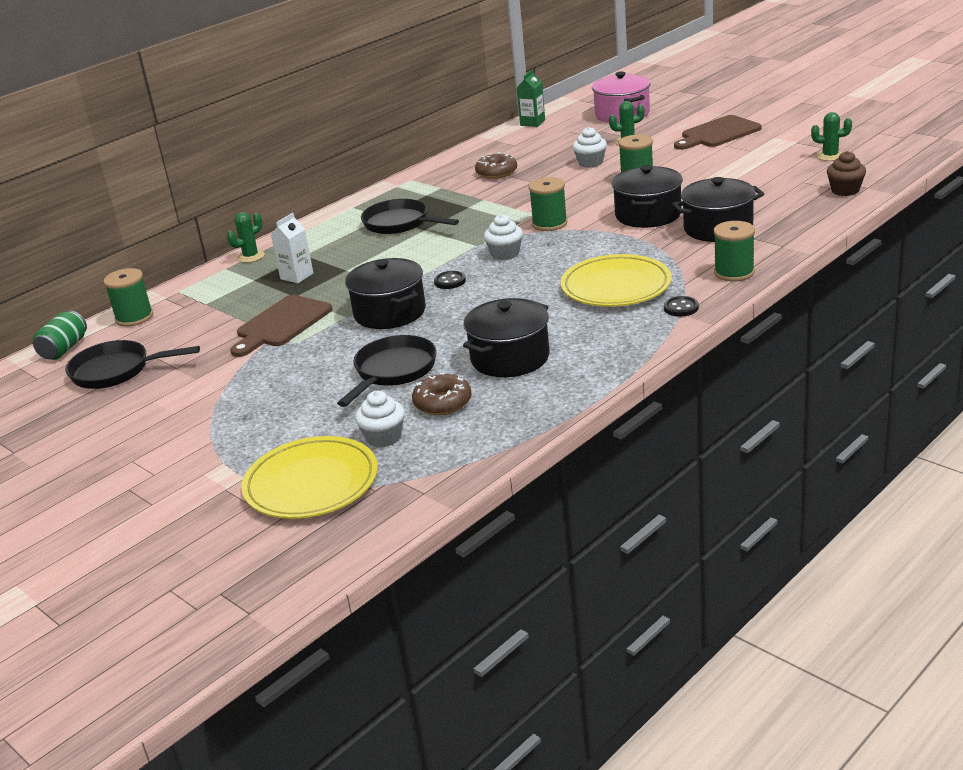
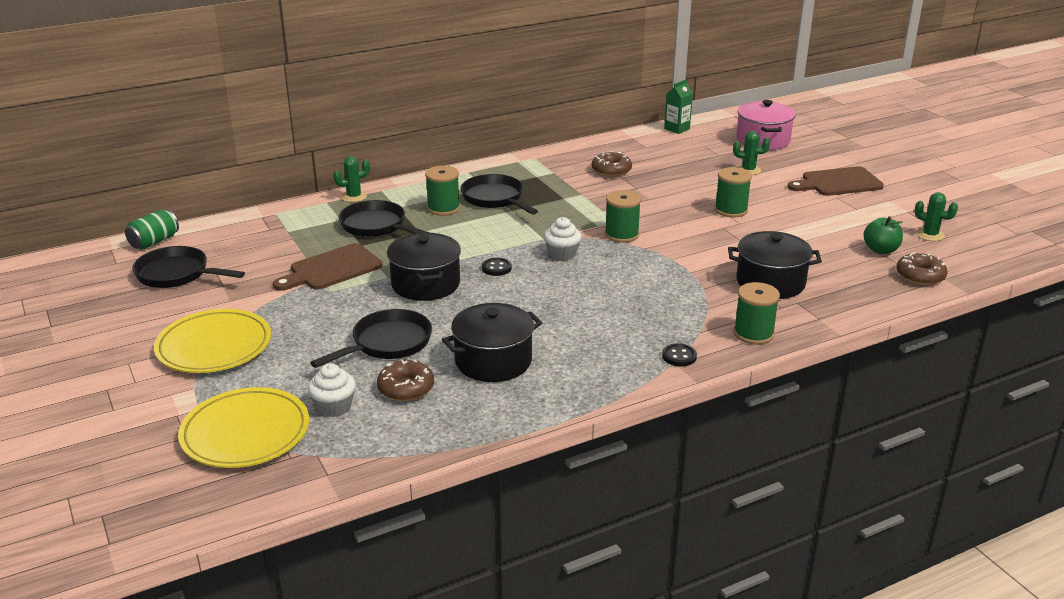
camera: 15 degrees right, 0 degrees up
(134, 317) = (226, 228): green spool -> green spool (443, 208)
(297, 276) = (376, 226): white carton -> black pan
(590, 163) = (700, 182): white cupcake -> none
(616, 286) = (635, 316): yellow plate -> yellow plate (214, 346)
(648, 215) = (715, 250): black pot -> none
(796, 178) = (880, 250): none -> green apple
(845, 190) = (920, 276): brown cupcake -> brown donut

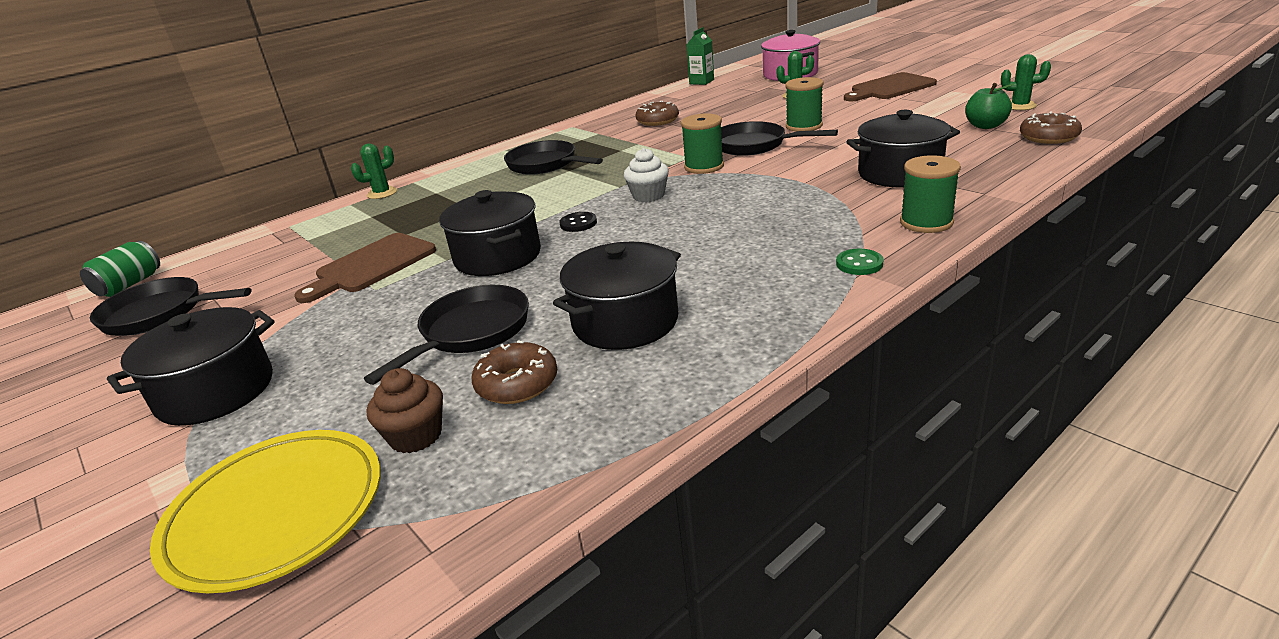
camera: 10 degrees left, 0 degrees up
(214, 346) = (216, 392): yellow plate -> black pot
(334, 407) = (416, 436): white cupcake -> brown cupcake
(376, 226) = (417, 214): black pan -> black pan (754, 145)
(443, 208) = (490, 183): green spool -> none
(679, 356) = (859, 264): black button -> green button

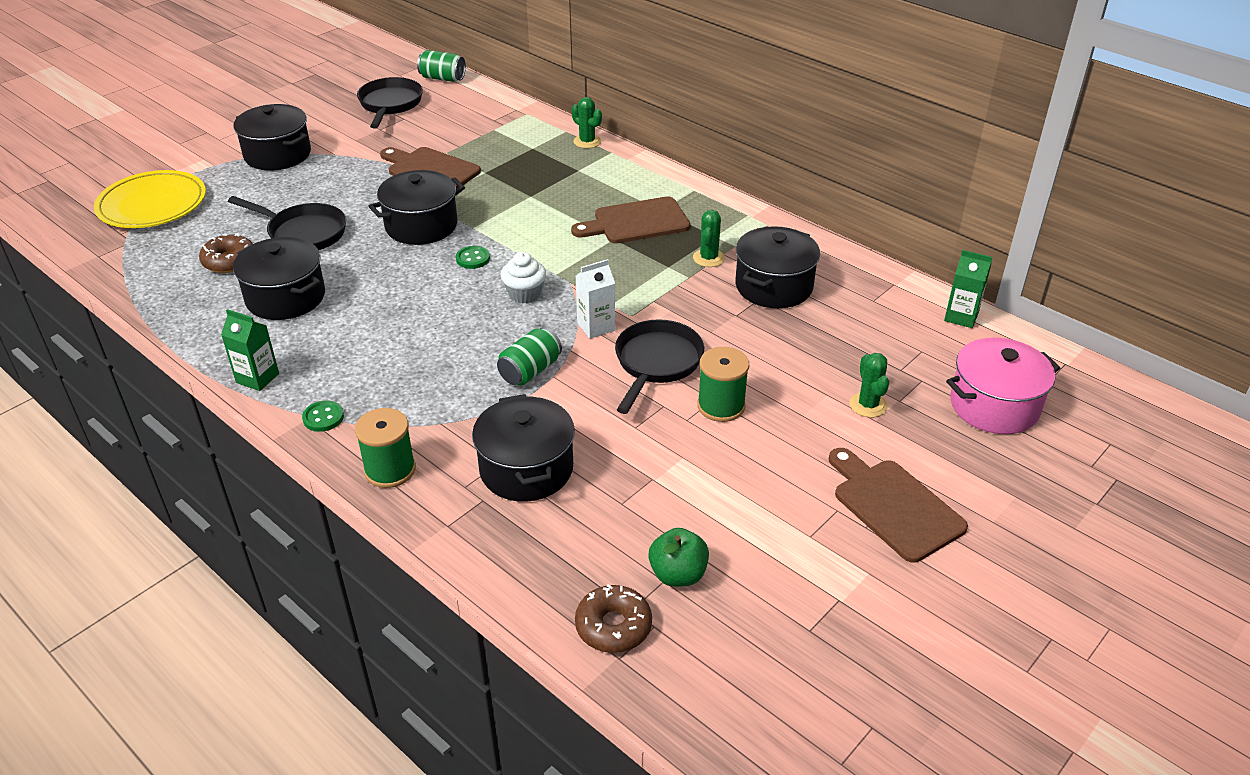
camera: 80 degrees right, 10 degrees up
(416, 436) = (194, 233): brown cupcake -> none
(545, 165) = (636, 222): black pan -> brown cutting board
(578, 223) = (473, 259): black button -> green button
(657, 121) = (773, 286): brown donut -> black pot
(704, 166) = (596, 327): green spool -> white carton
(768, 183) = (530, 371): none -> green can
(796, 314) = (257, 378): none -> green carton
(1020, 106) = (765, 633): green cactus -> green cactus (708, 258)

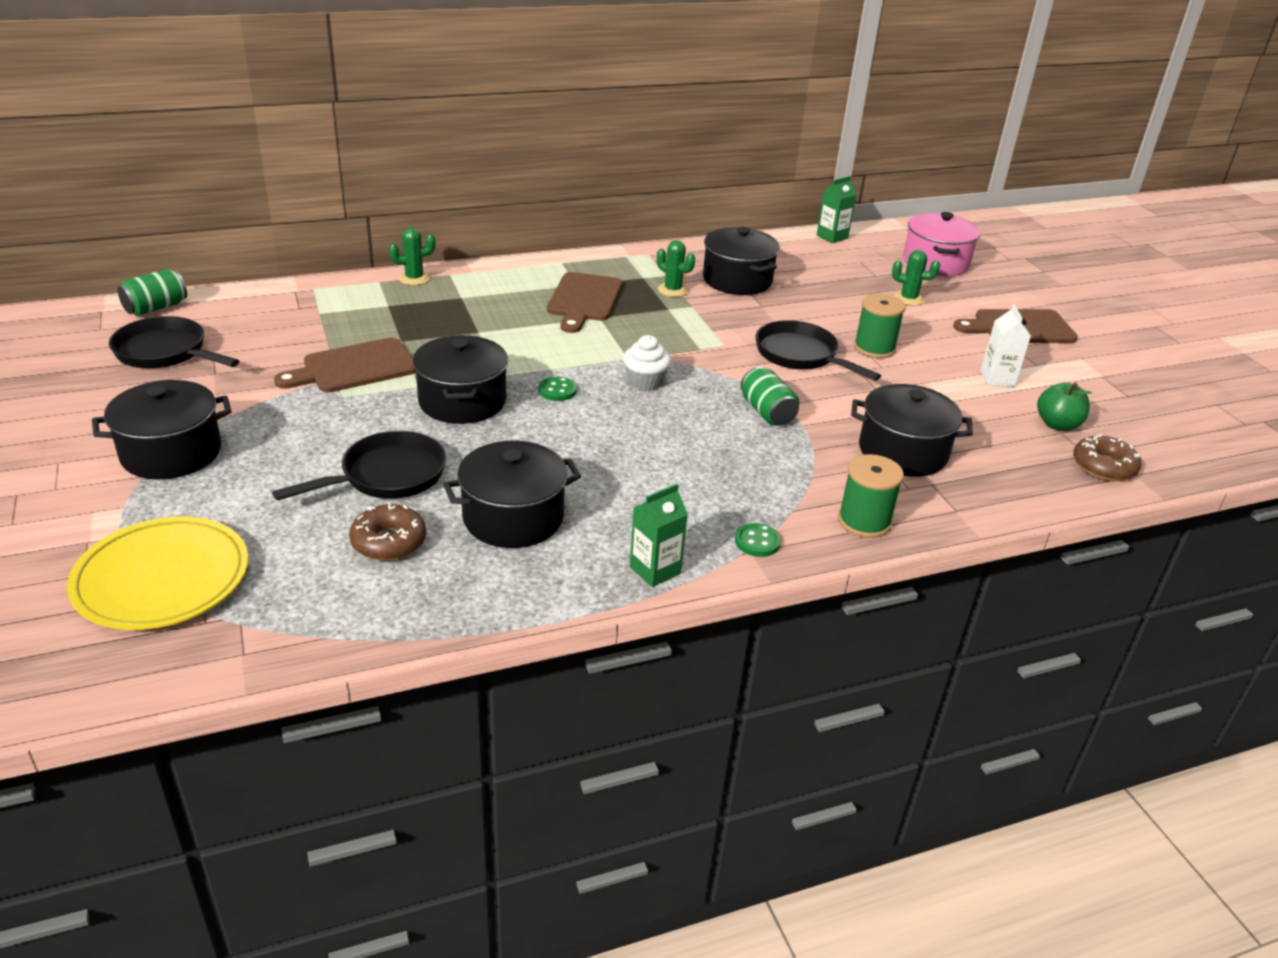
camera: 65 degrees left, 5 degrees down
(596, 327) = (727, 365): white carton -> white carton (997, 379)

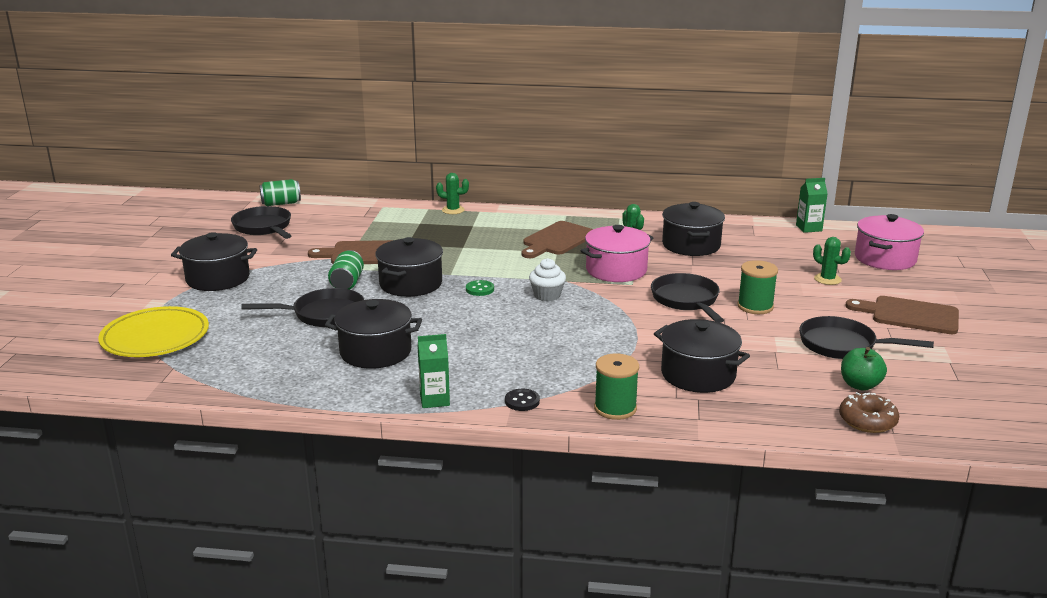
camera: 30 degrees right, 10 degrees down
(389, 542) = (290, 347): brown donut -> none
(689, 330) = (616, 270): none -> pink pot
(757, 542) = (522, 401): green button -> black button
(767, 412) = (618, 330): green can -> green can (347, 283)
(997, 379) = (842, 345): white carton -> black pan

